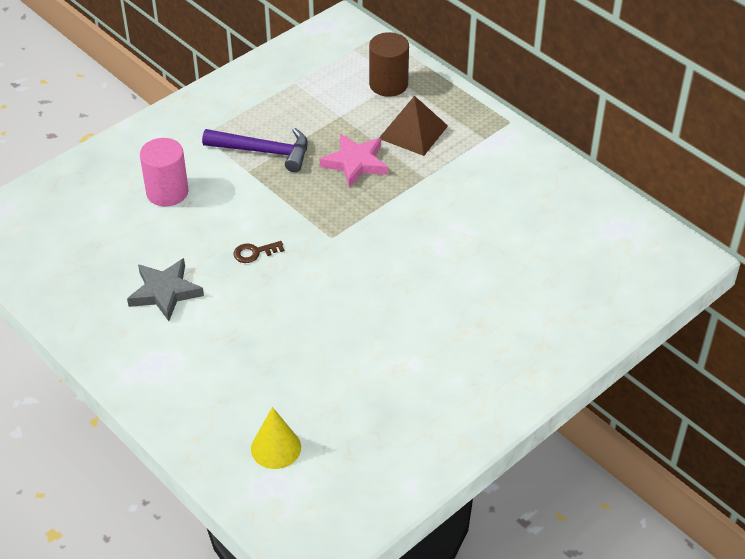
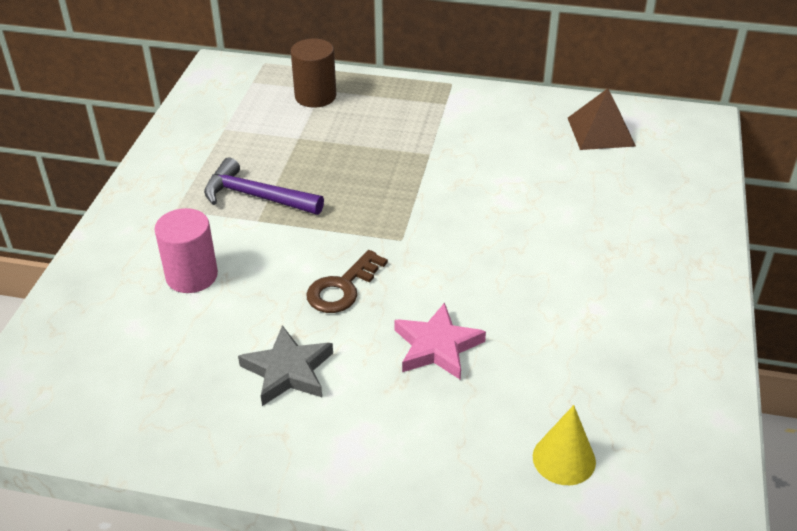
camera: 35 degrees left, 5 degrees down
(254, 253) = (342, 288): brown key -> brown key, size x1.62
(264, 151) = (256, 196): purple hammer -> purple hammer turned 135 degrees counterclockwise
(355, 163) = (355, 169): pink star -> pink star (437, 346)
(413, 132) = (379, 123): brown pyramid -> brown pyramid (601, 131)

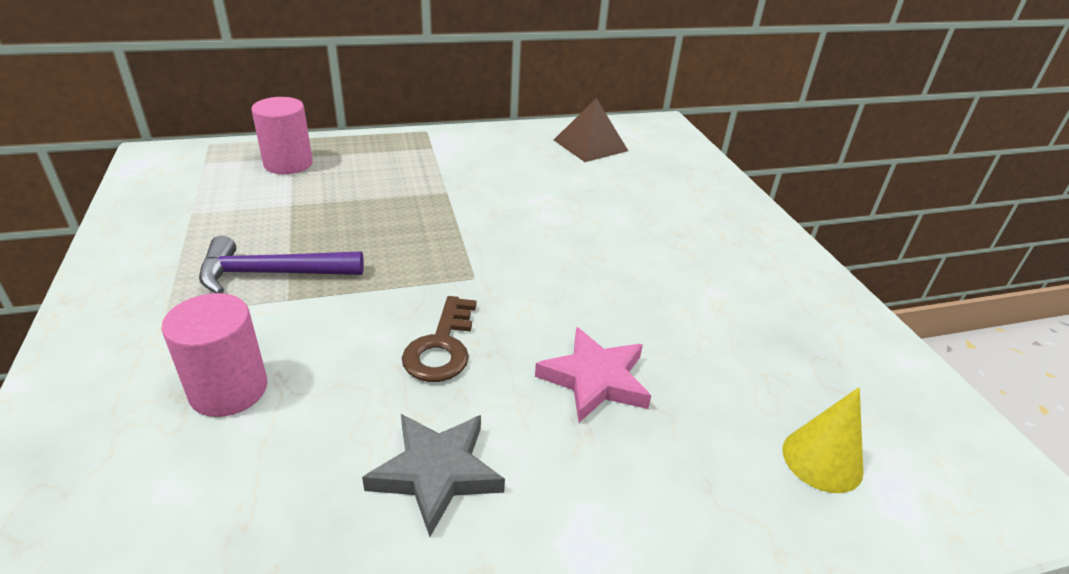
camera: 30 degrees left, 5 degrees down
(315, 96) = (288, 163): brown cylinder -> pink cylinder

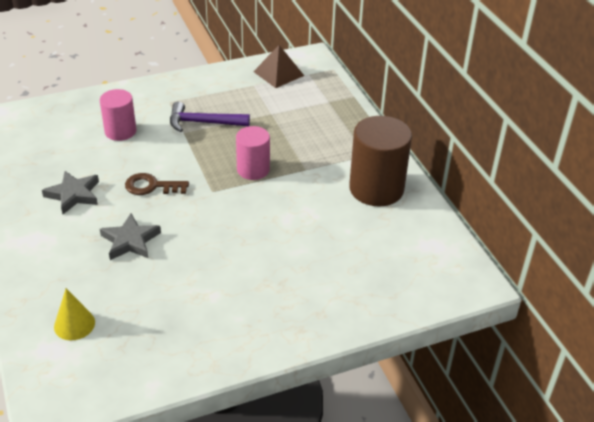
camera: 85 degrees right, 5 degrees up
(271, 274) = (203, 123): purple hammer -> purple hammer turned 75 degrees counterclockwise
(288, 163) = (319, 102): pink cylinder -> pink cylinder (253, 169)
(502, 151) = (376, 188): none -> brown cylinder
(590, 145) = (408, 235): brown pyramid -> brown pyramid (278, 73)
(595, 379) = (130, 241): pink star -> grey star

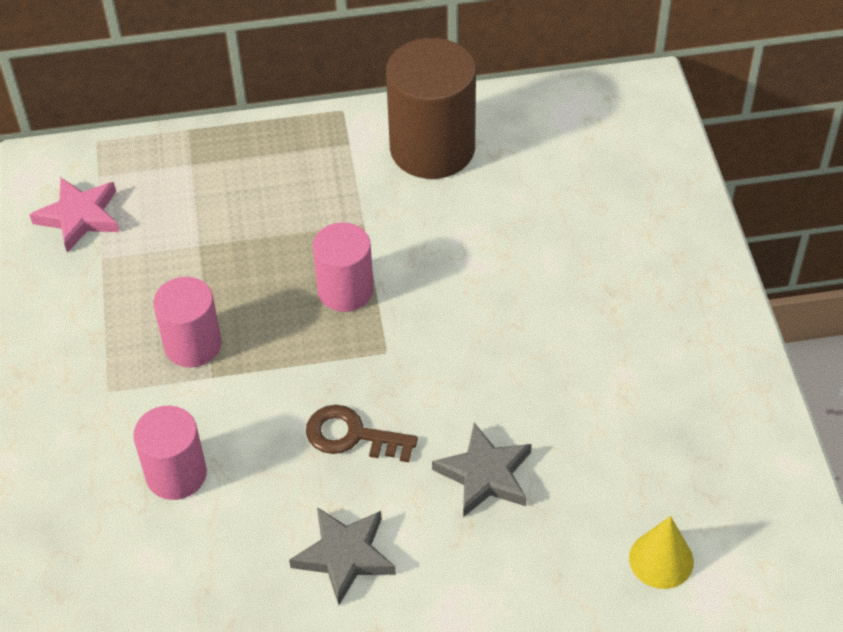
camera: 75 degrees left, 10 degrees up
(151, 186) = (352, 435): brown key -> brown key turned 90 degrees clockwise
(203, 123) = (193, 345): purple hammer -> pink cylinder
(278, 73) = (79, 217): brown pyramid -> pink star

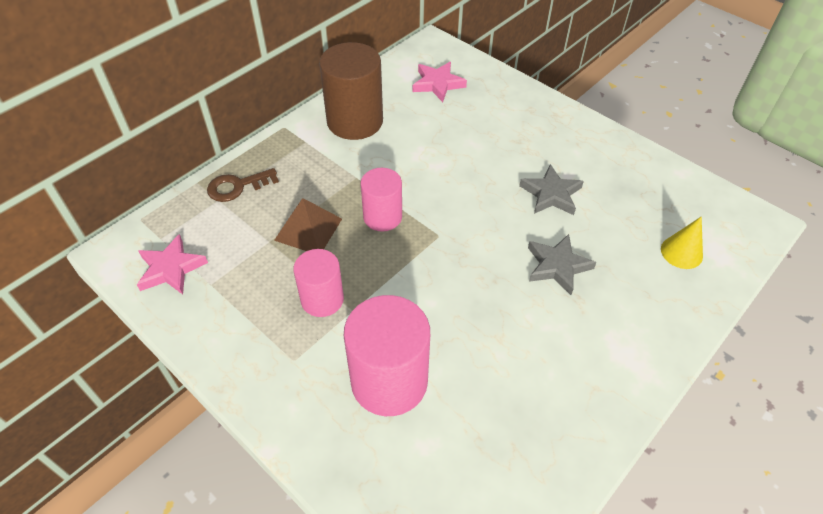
camera: 40 degrees left, 0 degrees up
(176, 474) = (389, 381): pink cylinder -> pink cylinder, size x1.63
(252, 256) = (308, 229): none -> brown pyramid
(345, 556) = (534, 359): grey star -> grey star (551, 194)
(352, 435) = (468, 291): brown key -> brown key (237, 186)
(589, 152) = (437, 84): none -> pink star

